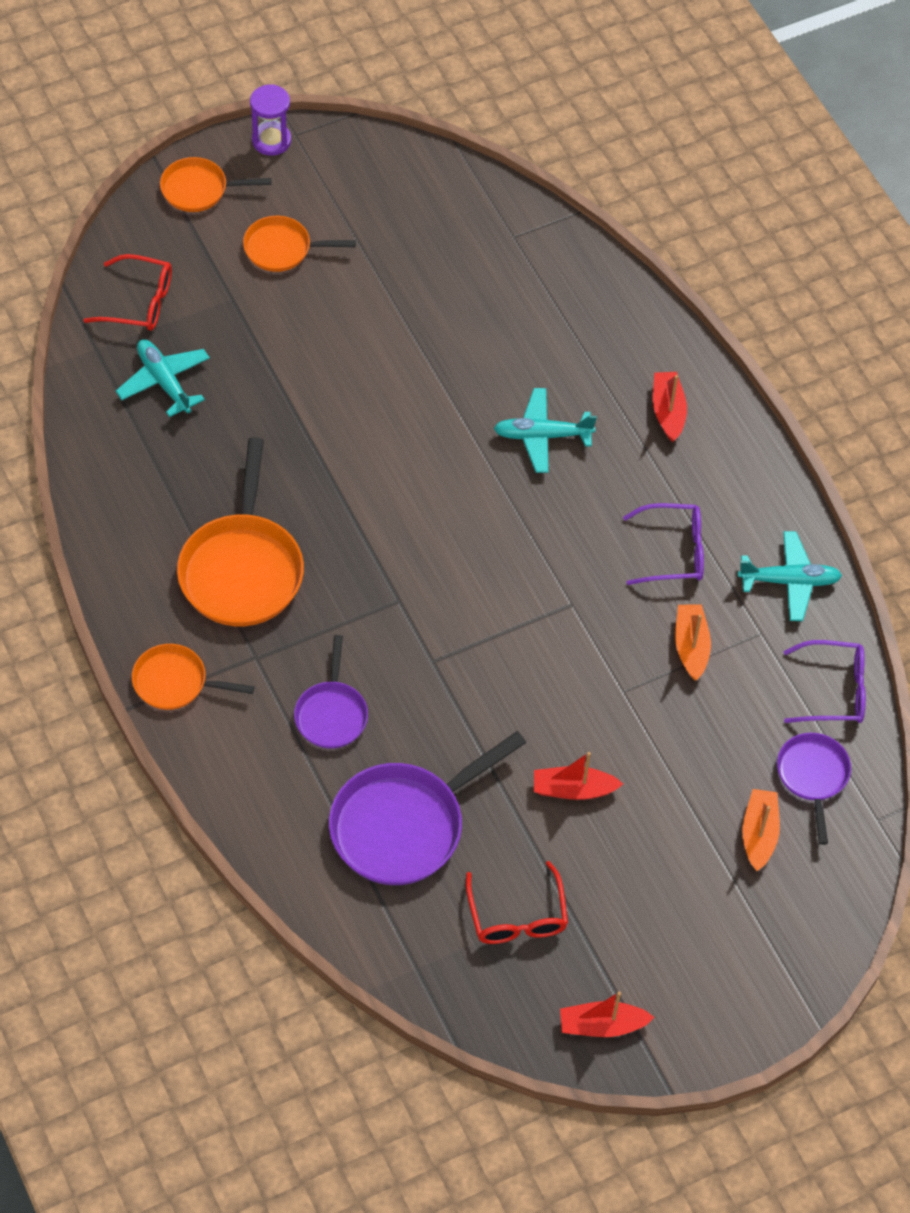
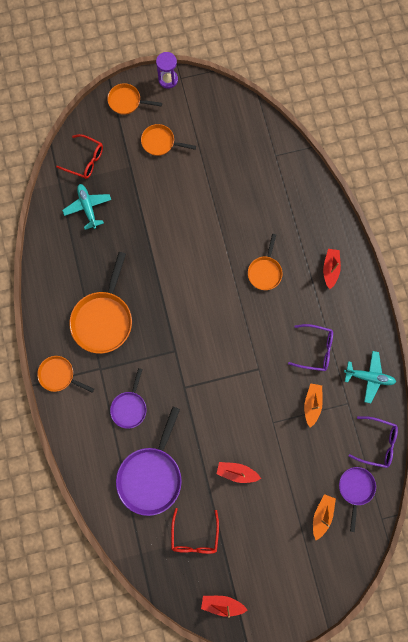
camera: 15 degrees right, 20 degrees up
(404, 825) = (151, 475): purple pan -> purple pan turned 45 degrees counterclockwise
(542, 436) = (265, 271): turquoise plane -> orange pan

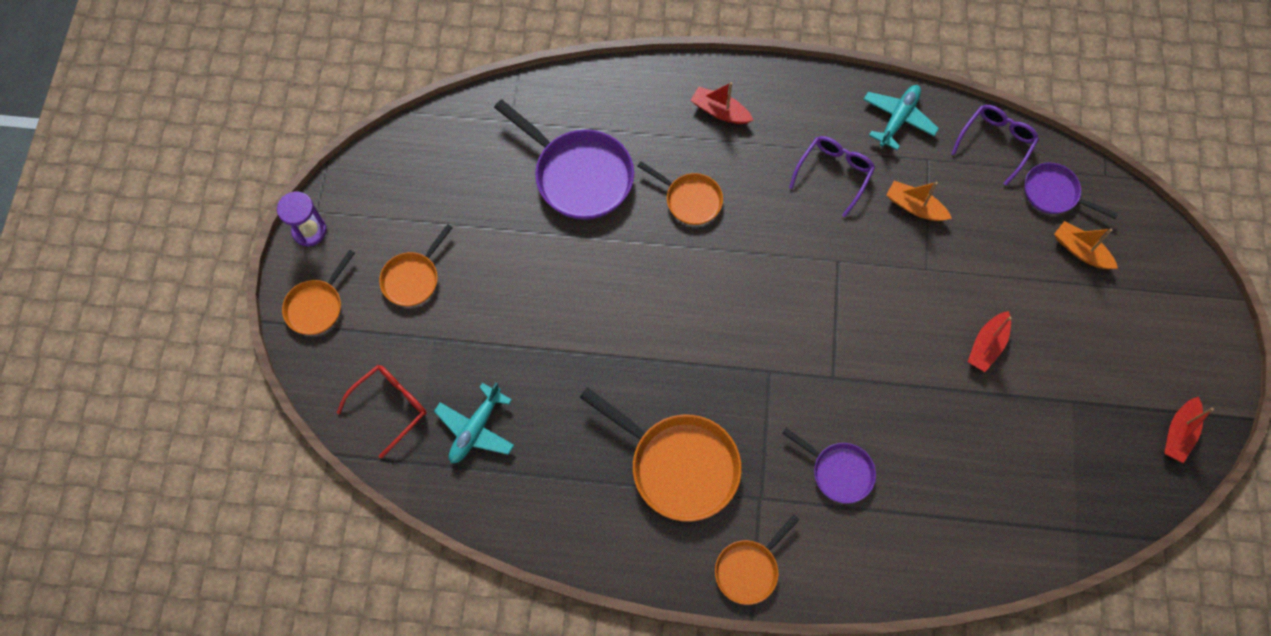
camera: 70 degrees left, 10 degrees down
(88, 207) = (476, 429): turquoise plane -> turquoise plane turned 60 degrees counterclockwise
(151, 475) = (957, 474): purple pan -> purple pan (579, 175)
(194, 535) = (1068, 439): red glasses -> none

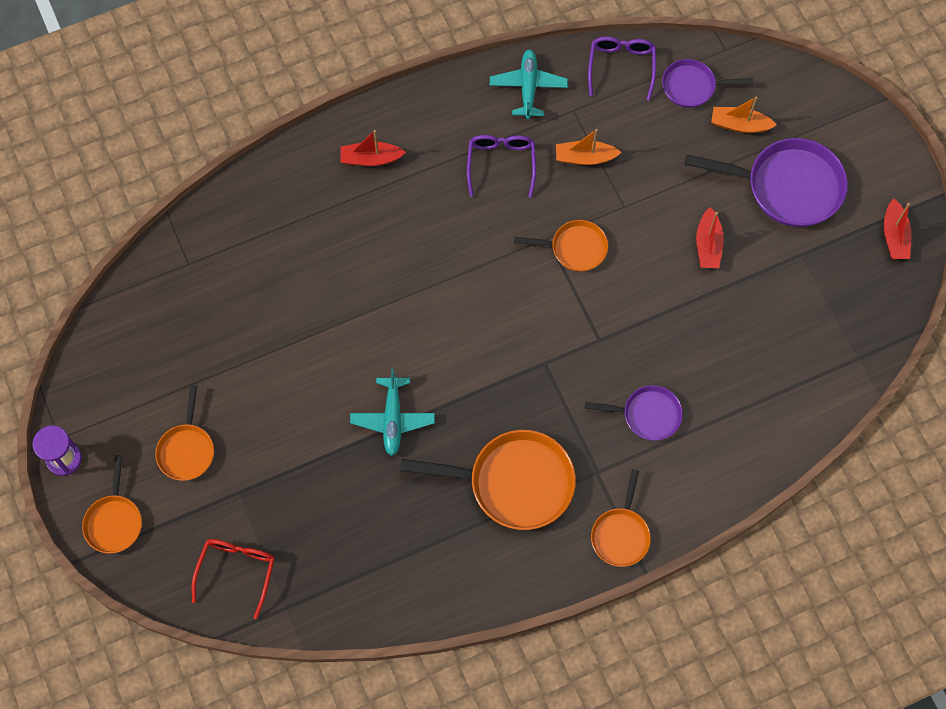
camera: 30 degrees left, 0 degrees up
(476, 429) = (324, 548): turquoise plane -> turquoise plane (392, 419)
(579, 175) = (279, 280): purple pan -> purple pan (787, 187)
(690, 200) = (391, 251): orange pan -> orange pan (574, 248)

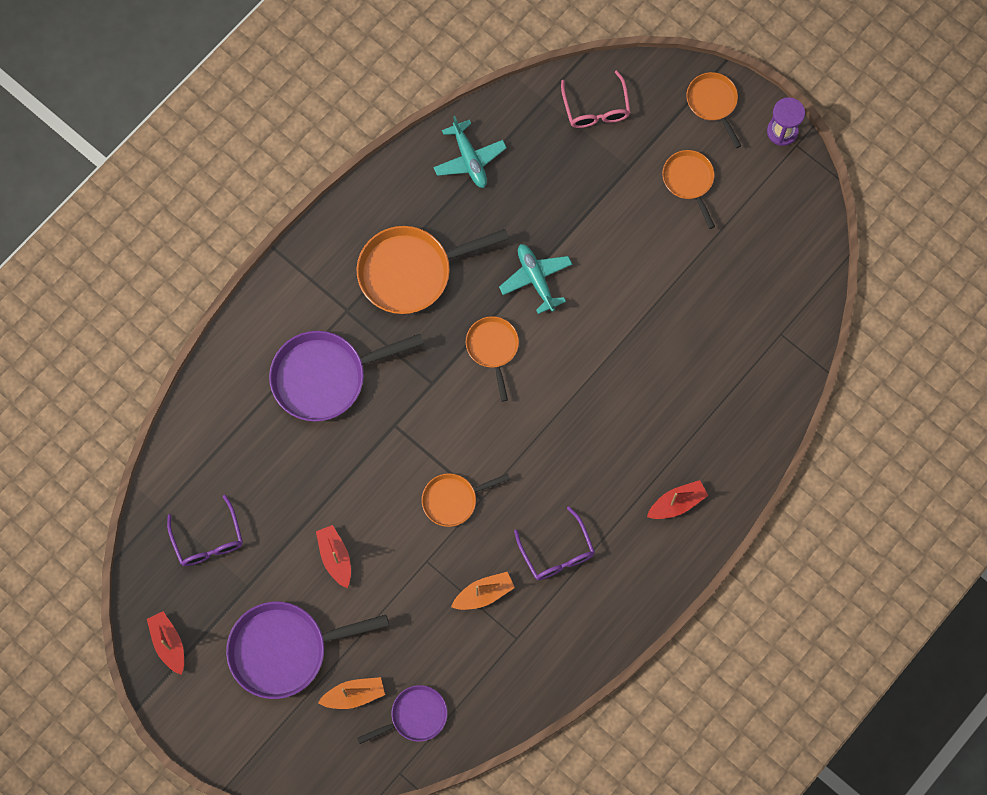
camera: 155 degrees right, 5 degrees up
(237, 571) = (596, 108): red glasses -> pink glasses
(528, 87) = (569, 643): turquoise plane -> turquoise plane (469, 159)
(621, 67) = (491, 706): purple glasses -> purple glasses (208, 540)
(621, 534) = (306, 268): orange pan -> orange pan (493, 348)
(647, 415) = (325, 377): purple pan -> purple pan, size x1.76

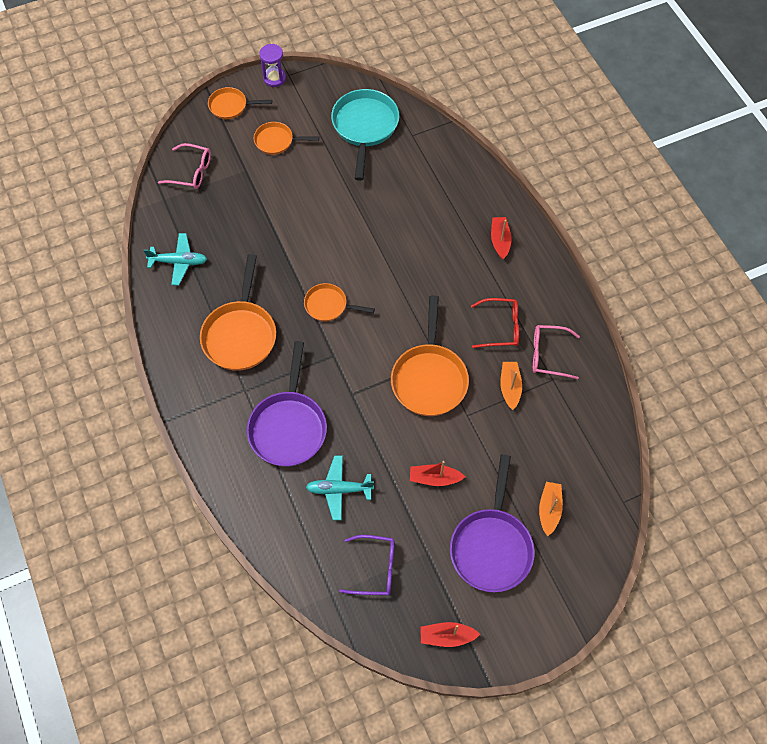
camera: 65 degrees left, 10 degrees down
(415, 716) = (583, 472): purple pan -> none
(453, 500) = (429, 378): orange pan -> orange pan, size x1.76
(536, 279) = (293, 258): turquoise plane -> turquoise plane (339, 489)
(546, 621) = (548, 355): none -> pink glasses
(557, 552) = (500, 327): purple glasses -> red glasses
(763, 273) = (365, 127): none -> turquoise pan

